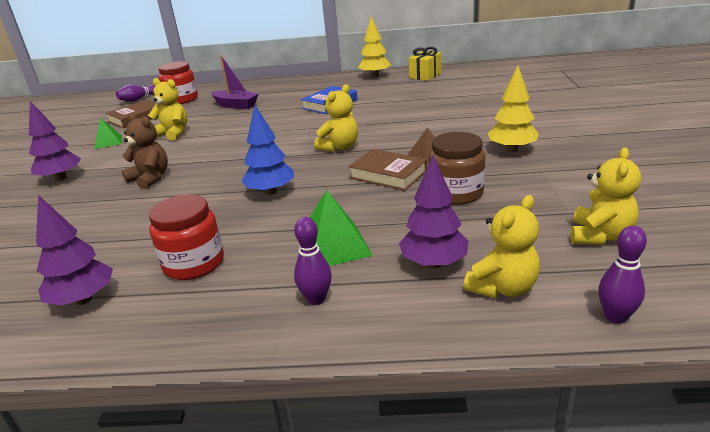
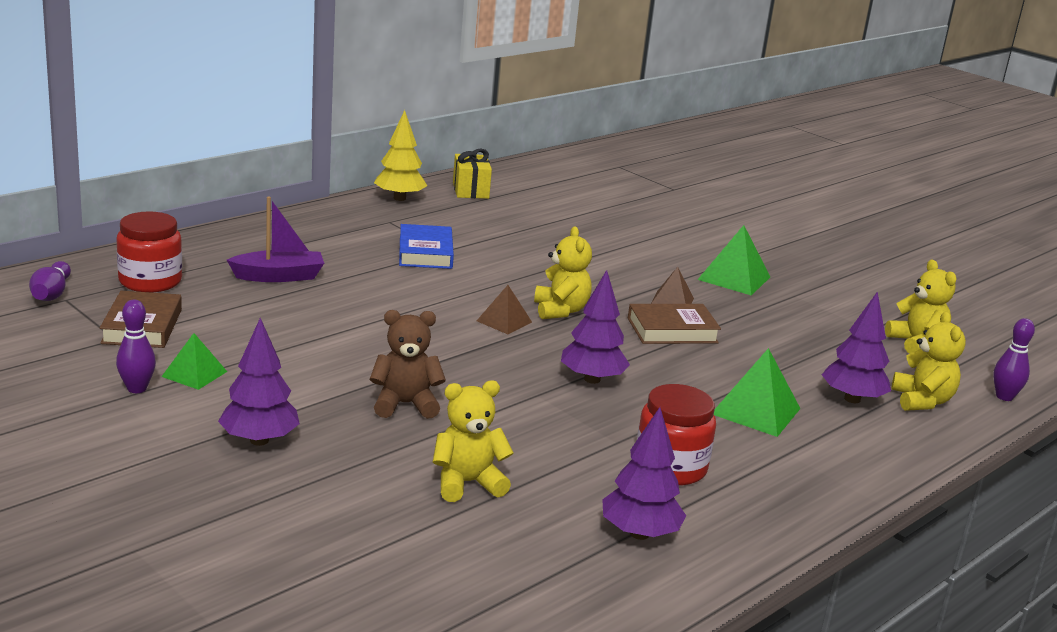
camera: 50 degrees left, 5 degrees down
(173, 134) = (281, 339): yellow teddy bear -> yellow teddy bear (467, 483)
(270, 192) = (592, 379): blue tree -> purple tree
(294, 147) = (504, 321): none -> brown pyramid
(316, 299) = (824, 455): purple bowling pin -> purple bowling pin (137, 388)
(456, 193) = (764, 334): brown jar -> none
(511, 149) = (734, 278): yellow tree -> green pyramid

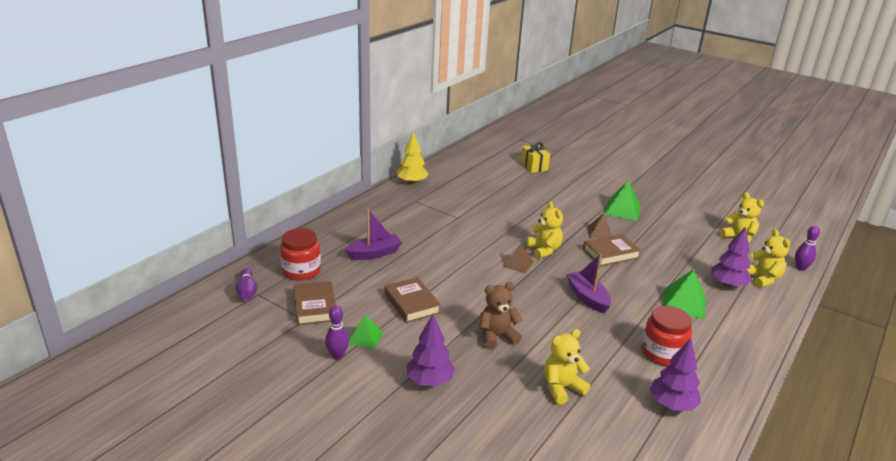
camera: 10 degrees left, 5 degrees up
(295, 345) = (411, 303): none -> brown book
(425, 253) = (448, 221): blue book -> none
(470, 190) = (448, 170): yellow gift -> yellow gift (534, 166)
(592, 379) = (587, 297): purple tree -> purple boat

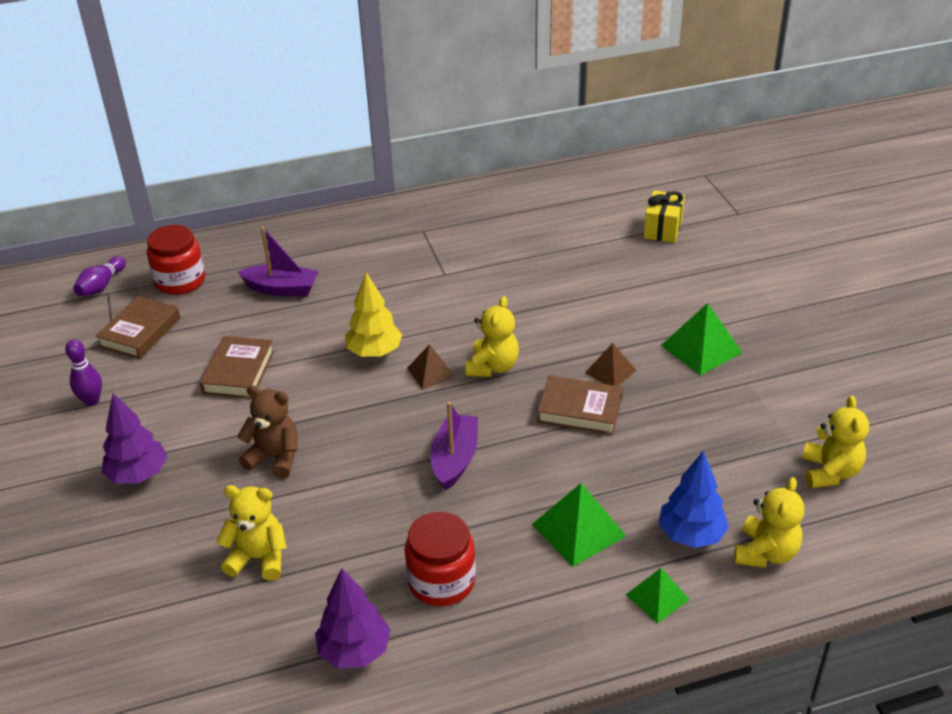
camera: 40 degrees right, 10 degrees up
(365, 337) = (142, 392): green pyramid -> green pyramid (657, 597)
(412, 182) = (453, 201): yellow tree -> yellow tree (374, 352)
(728, 285) = (691, 535): purple tree -> blue tree
(800, 268) = (867, 567): purple bowling pin -> none

